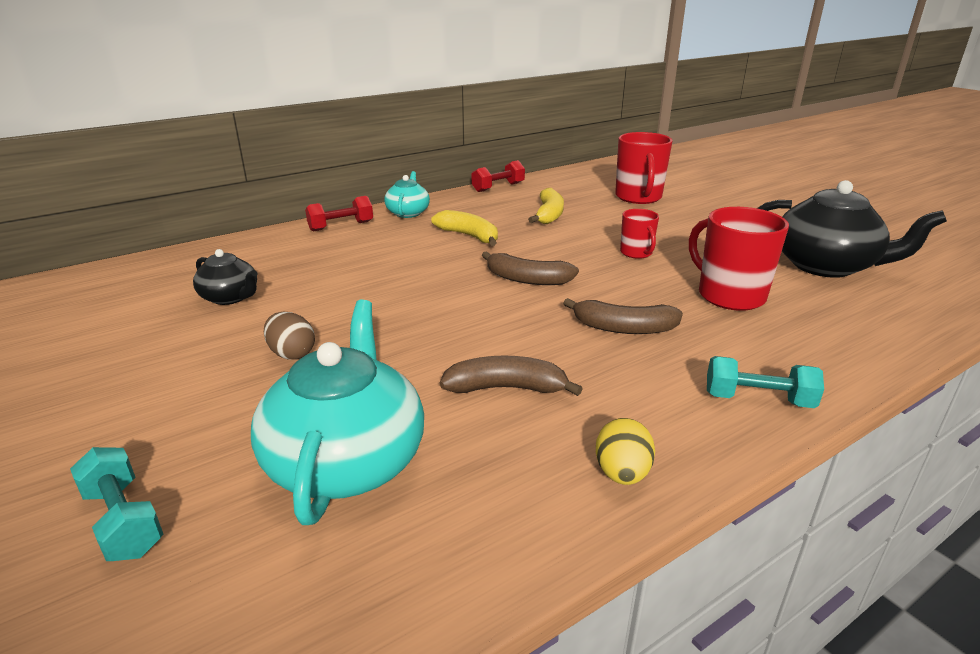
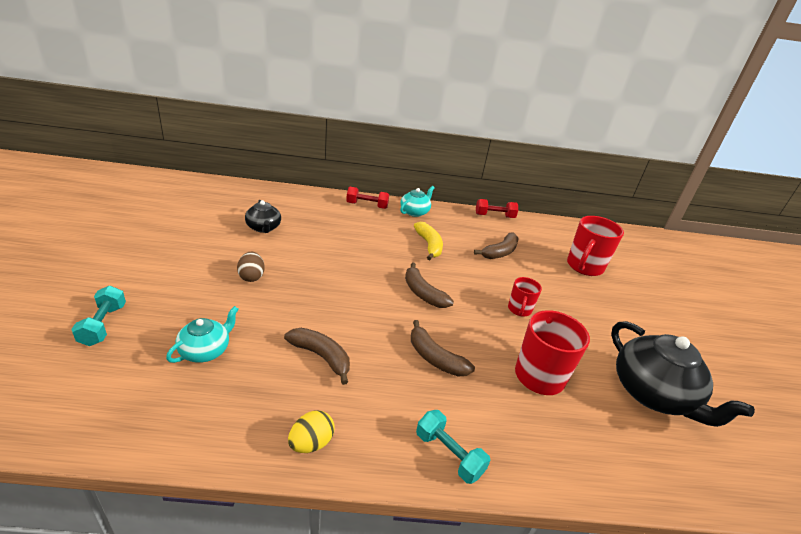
camera: 30 degrees right, 5 degrees up
(347, 461) = (205, 350): turquoise teapot -> turquoise teapot, size x0.54
(549, 215) = (500, 252): yellow banana -> brown banana

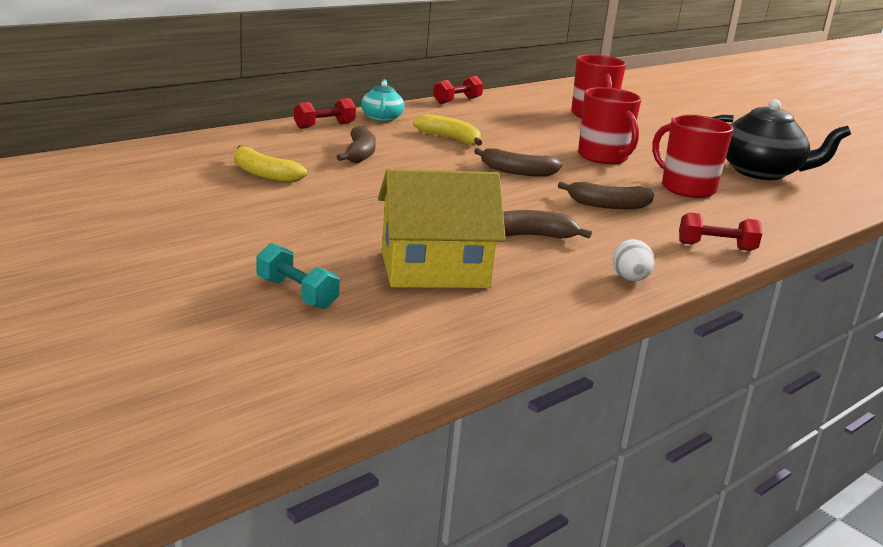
camera: 40 degrees left, 10 degrees down
(205, 350) = (434, 269): turquoise teapot -> yellow house
(251, 276) = (348, 212): brown egg -> none
(263, 228) = (263, 174): black teapot -> yellow banana
(311, 443) = (630, 279): yellow egg -> white egg
(449, 454) = (716, 247): turquoise dumbbell -> red dumbbell
(500, 252) = (515, 125): brown banana -> brown banana (359, 154)
(519, 309) = (603, 157): red mug -> red mug, size x1.78

